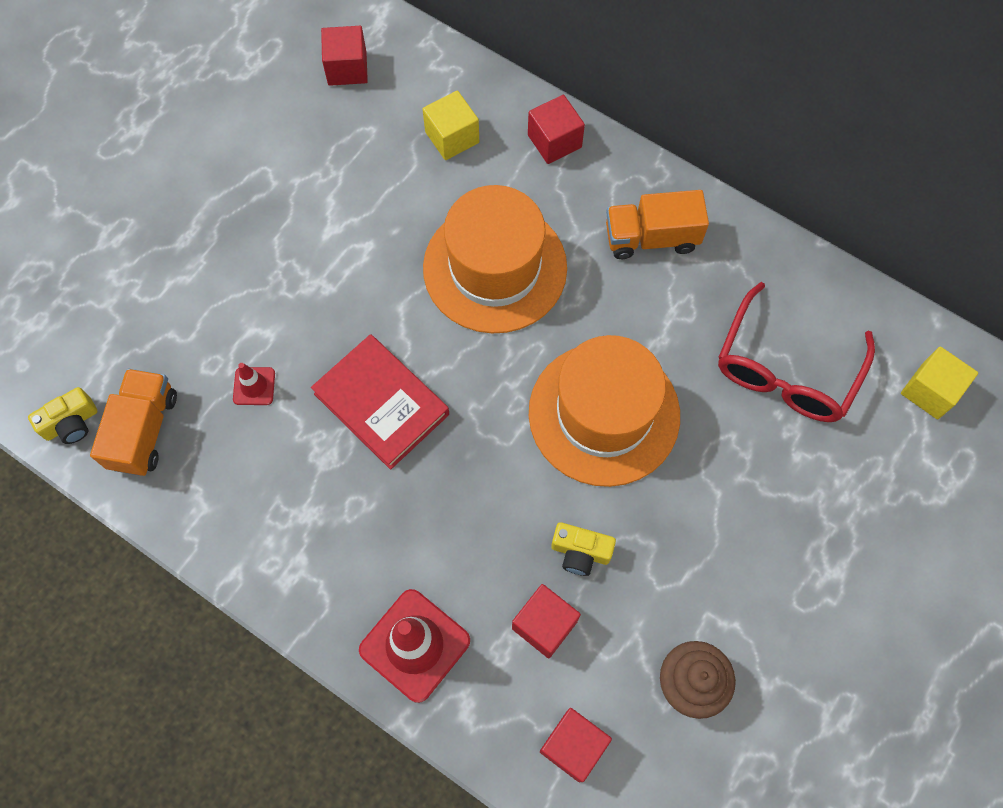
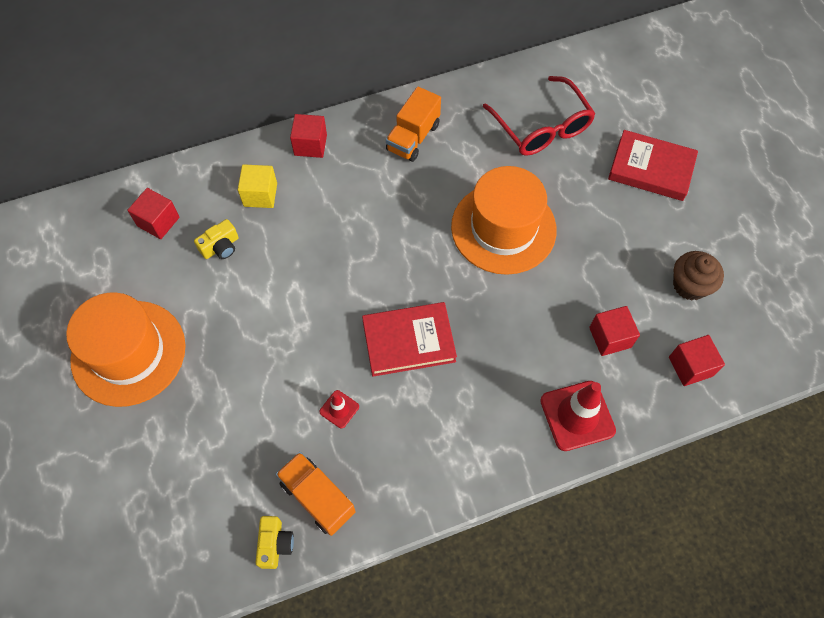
camera: 55 degrees left, 5 degrees down
(495, 268) = (367, 226): orange hat -> orange hat (128, 352)
(580, 552) = (578, 292): yellow camera -> yellow camera (221, 247)
(831, 537) = (651, 169): none -> red book
(930, 391) = (600, 74): yellow cube -> none

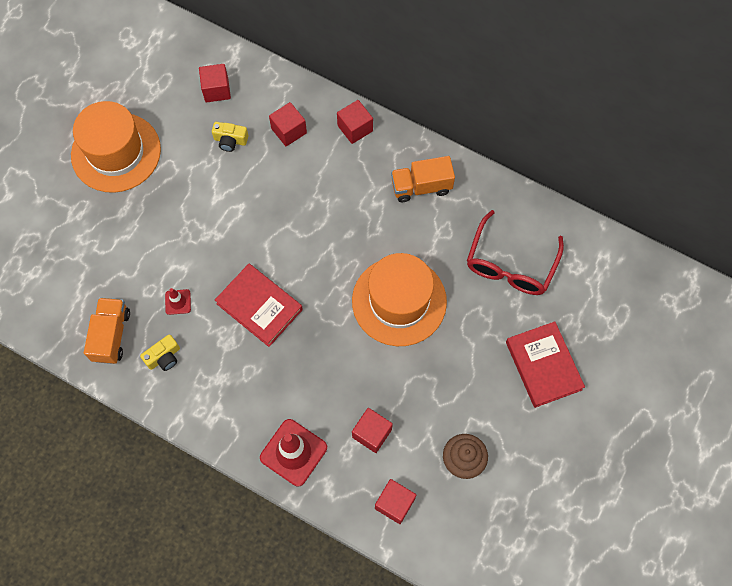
camera: 50 degrees right, 5 degrees up
(260, 195) = (289, 131): yellow cube -> red cube
(275, 544) = (65, 334): yellow camera -> yellow camera (164, 357)

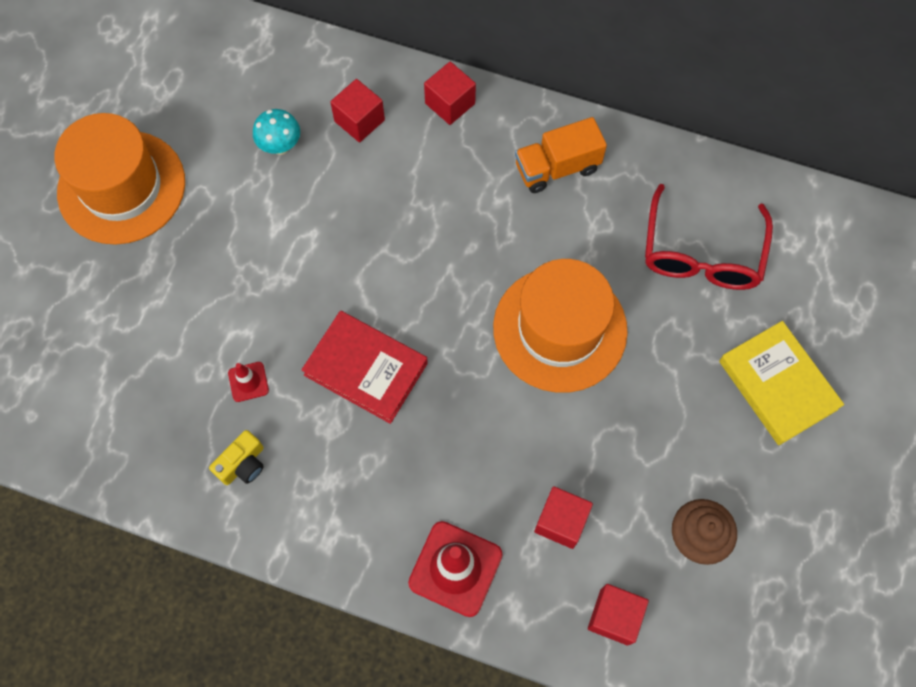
camera: 10 degrees left, 0 degrees up
(111, 335) = (161, 445): orange truck -> none
(216, 90) = (248, 81): red cube -> none
(230, 140) = (280, 146): yellow camera -> turquoise mushroom
(543, 366) = (777, 385): red book -> yellow book

